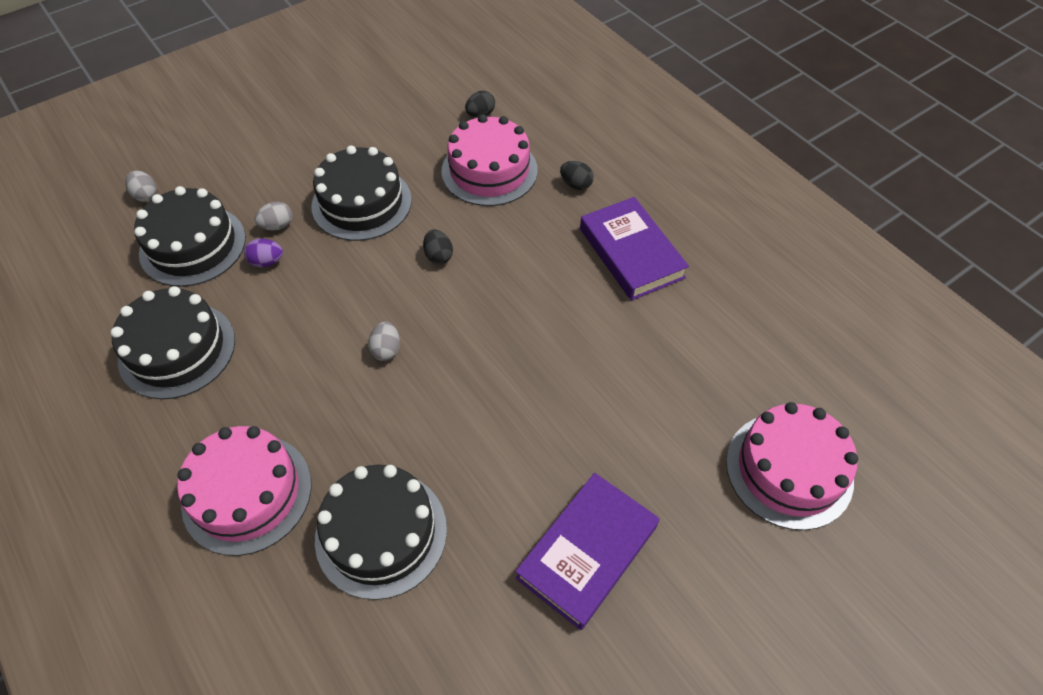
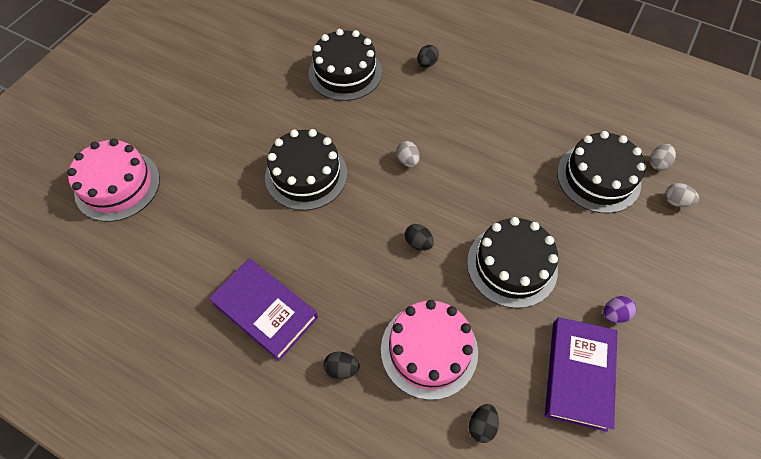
camera: 155 degrees right, 5 degrees up
(177, 350) = (534, 111): black cake -> black cake (306, 175)
(247, 493) = (427, 64): pink cake -> black egg
(267, 262) = (536, 187): purple egg -> purple egg (614, 314)
(277, 226) = (556, 217): grey egg -> grey egg (658, 163)
(587, 552) = (231, 102): purple book -> purple book (578, 374)

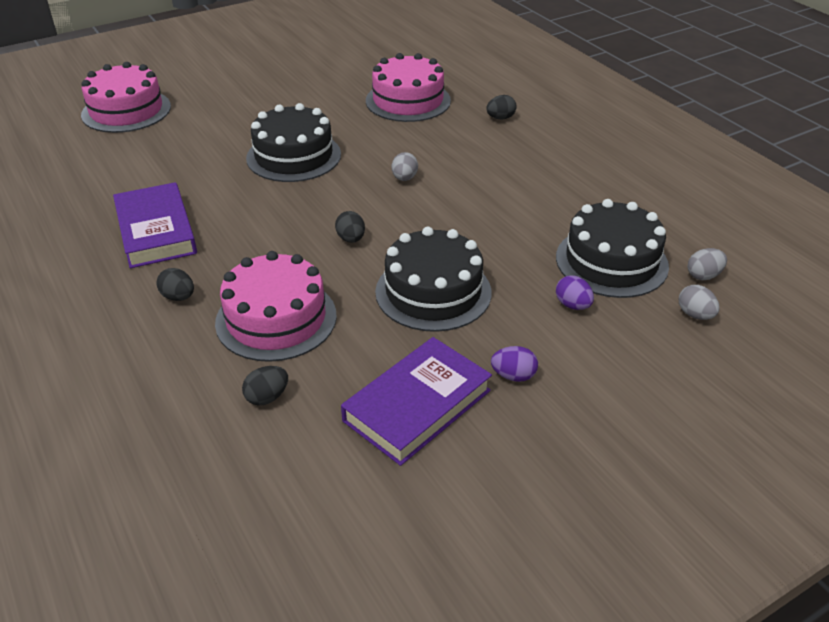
camera: 30 degrees right, 20 degrees down
(345, 72) = (408, 100): black cake -> pink cake
(604, 231) = (572, 305): none -> purple egg

